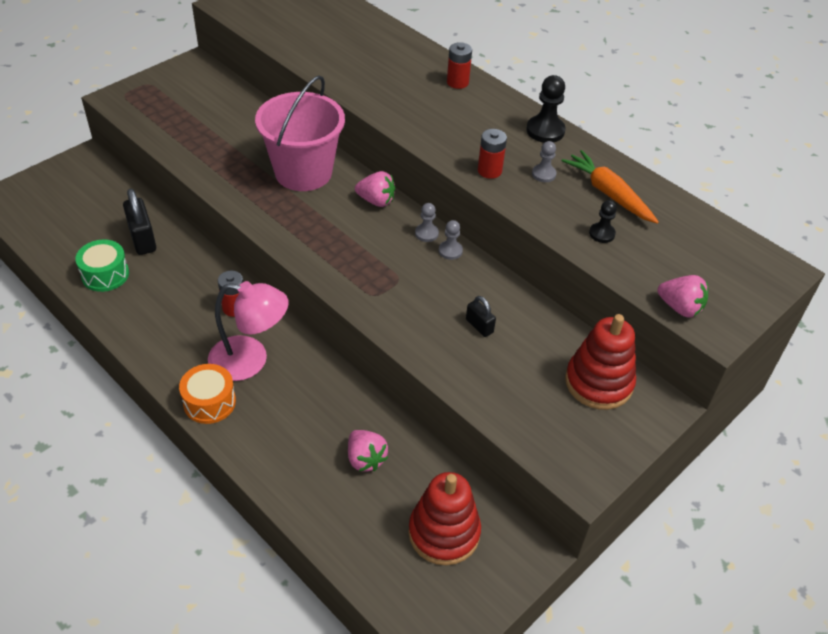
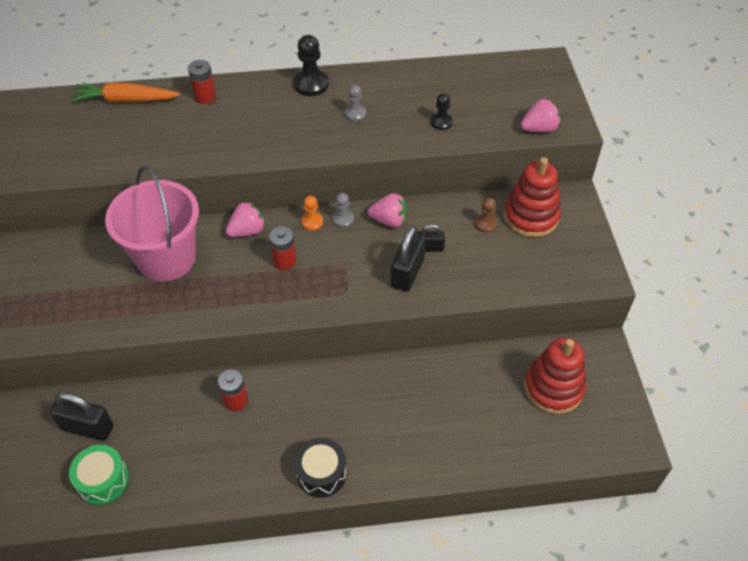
camera: 50 degrees left, 5 degrees up
(209, 402) = (321, 473): orange drum -> black drum
(250, 360) = (302, 420): pink lamp -> none
(365, 459) = (458, 397): pink strawberry -> pink strawberry (389, 220)
(426, 233) = (312, 222): grey pawn -> orange pawn
(435, 325) = (407, 272): none -> black padlock
(489, 171) = (322, 140): red battery -> red battery (284, 261)
(551, 352) = (485, 224): none -> brown pawn
(608, 193) = (406, 94): orange carrot -> orange carrot (125, 100)

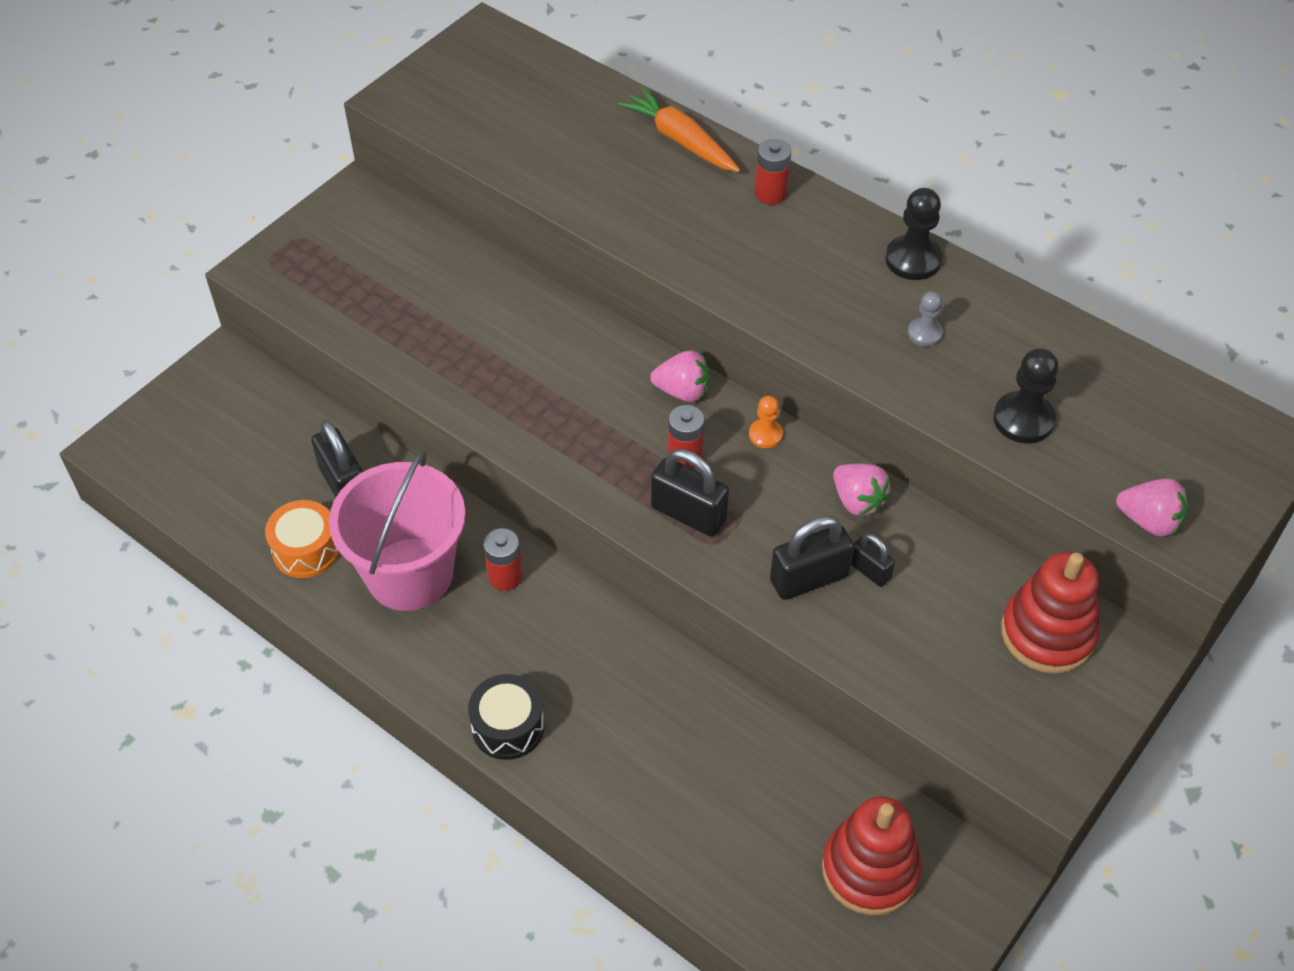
camera: 45 degrees right, 0 degrees up
(103, 480) = (306, 550): green drum -> orange drum
(166, 258) = (566, 358): pink bucket -> pink bucket (409, 574)
(317, 287) = (688, 514): none -> black padlock
(343, 219) = (805, 458): grey pawn -> none
(441, 122) = (1023, 419): black pawn -> black pawn, size x1.67
(485, 224) = (975, 596): brown pawn -> none

